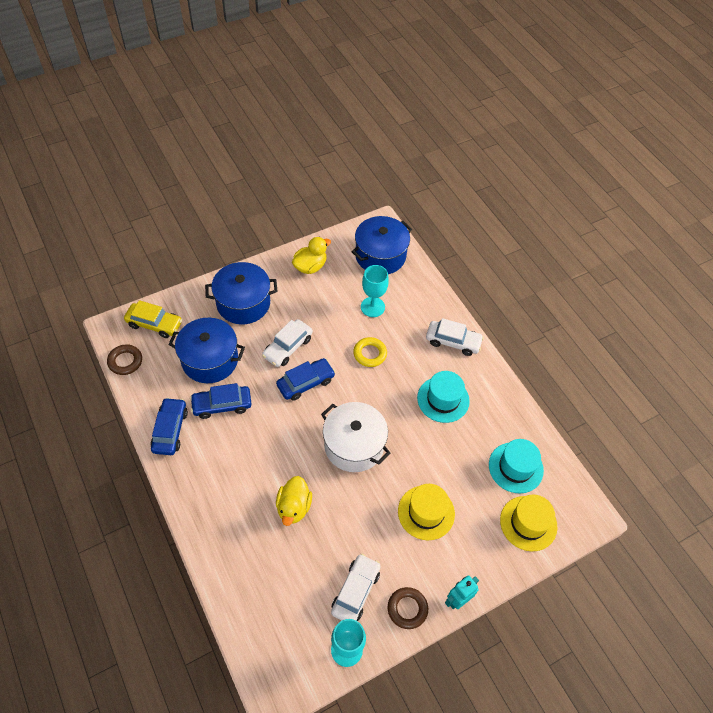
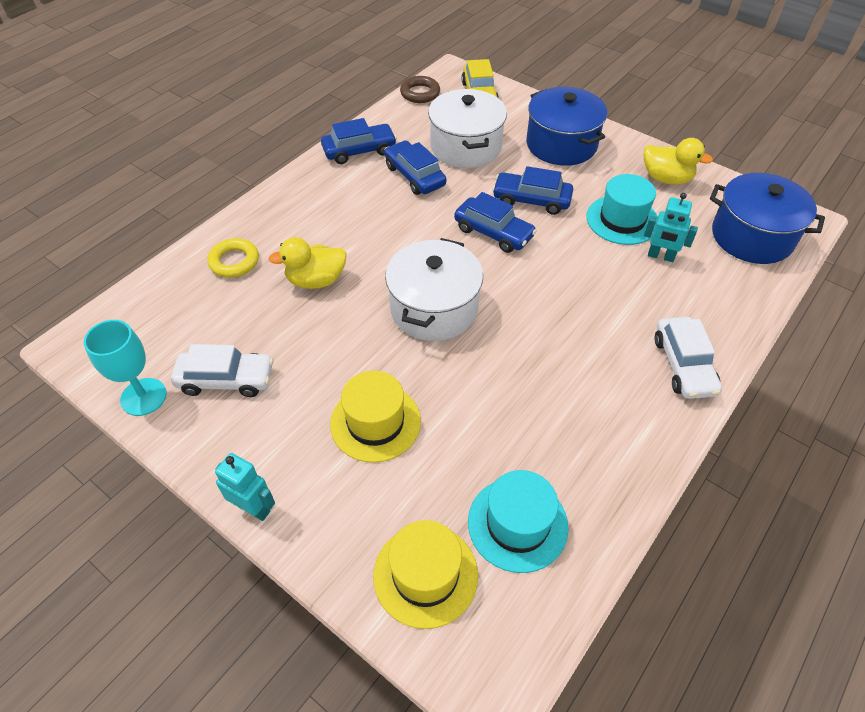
camera: 70 degrees right, 5 degrees down
(210, 360) = (466, 147): blue pot -> white pot
(287, 347) = (531, 200): white car -> blue car
(370, 354) = (584, 278): yellow ring -> yellow ring (234, 261)
(372, 307) = (660, 256): turquoise goblet -> turquoise robot
(407, 609) = (219, 447): brown ring -> none
(443, 399) = (573, 384): turquoise hat -> turquoise hat (622, 220)

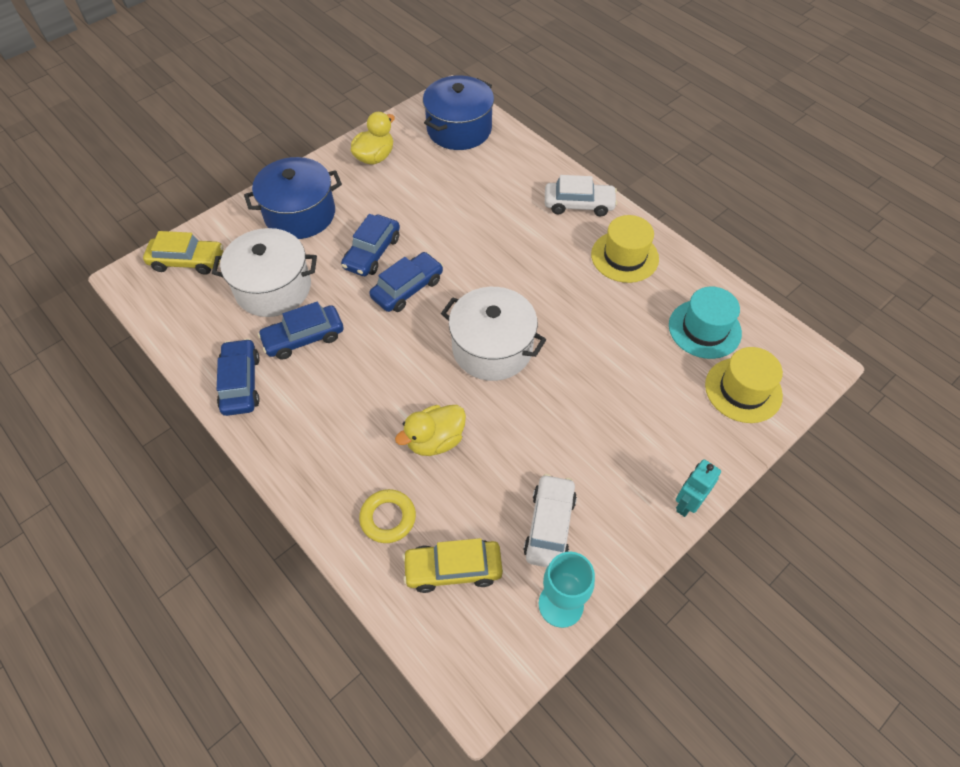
camera: 80 degrees left, 5 degrees up
(184, 312) = (453, 569): none -> yellow car
(316, 280) = (435, 440): yellow duck -> yellow duck turned 60 degrees clockwise
(375, 422) = (610, 407): yellow hat -> yellow hat (624, 256)
(420, 93) = (158, 313): brown ring -> none
(622, 220) = (417, 198): turquoise hat -> none
(660, 256) = (467, 186): turquoise robot -> none

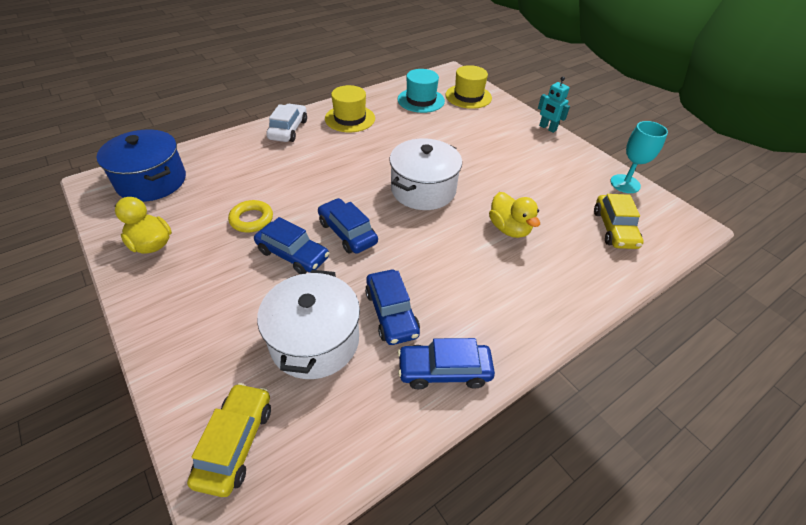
camera: 85 degrees left, 10 degrees down
(300, 214) = (207, 313): blue pot -> none
(388, 518) = (581, 261): yellow ring -> yellow ring (251, 219)
(550, 526) = (572, 181): white car -> none

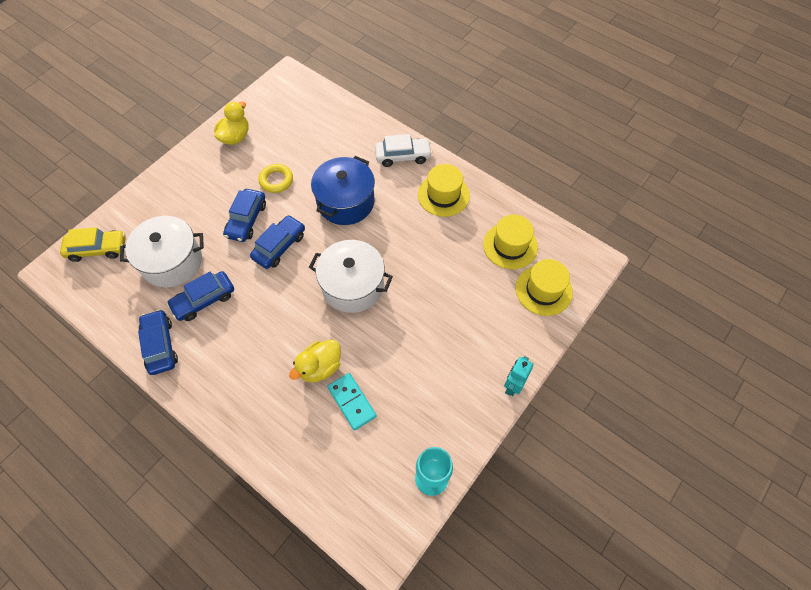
camera: 75 degrees right, 15 degrees up
(152, 181) = (299, 103): blue pot -> blue pot (345, 202)
(421, 100) = (510, 245): turquoise hat -> yellow hat
(550, 215) = (351, 402): none -> turquoise domino
(614, 229) = (349, 465): yellow car -> none

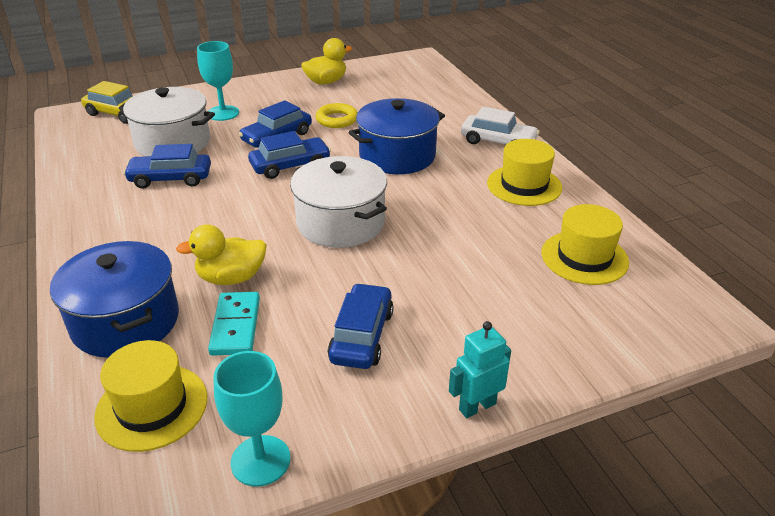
camera: 30 degrees right, 25 degrees down
(160, 345) = (90, 196): blue car -> blue car (362, 336)
(183, 211) = (223, 113): none -> turquoise goblet
(284, 434) = (125, 321): none -> blue pot
(543, 290) = (605, 319): yellow hat -> yellow hat (152, 407)

